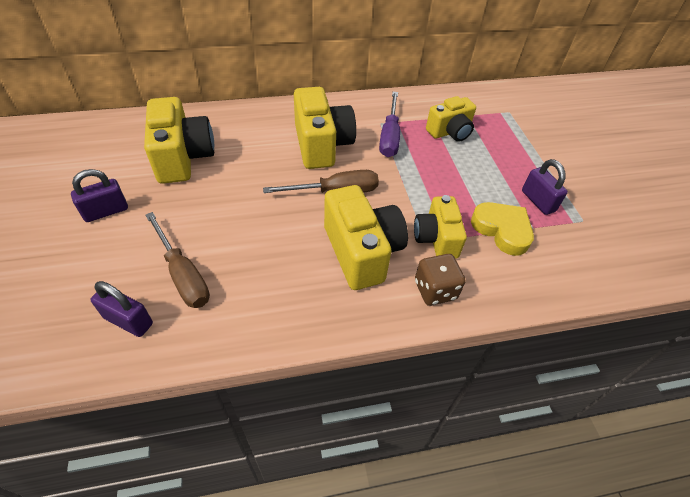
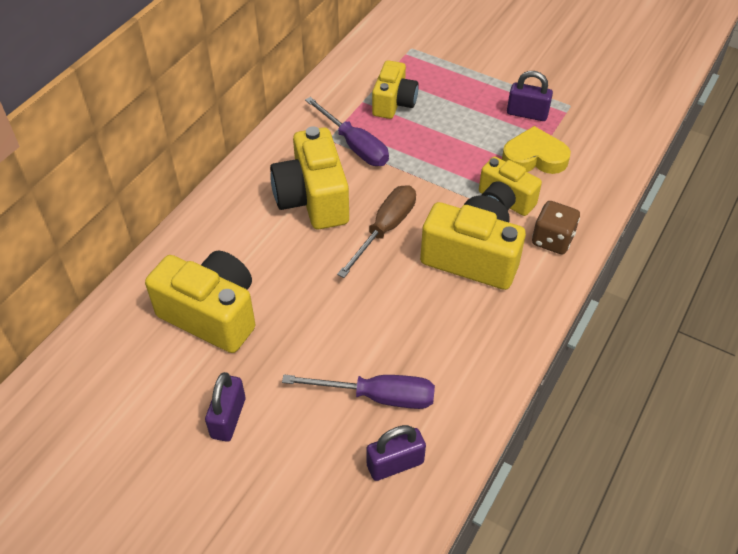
camera: 45 degrees left, 0 degrees up
(183, 274) = (377, 396): brown screwdriver -> purple screwdriver
(322, 145) = (313, 199): yellow camera -> yellow camera turned 135 degrees counterclockwise

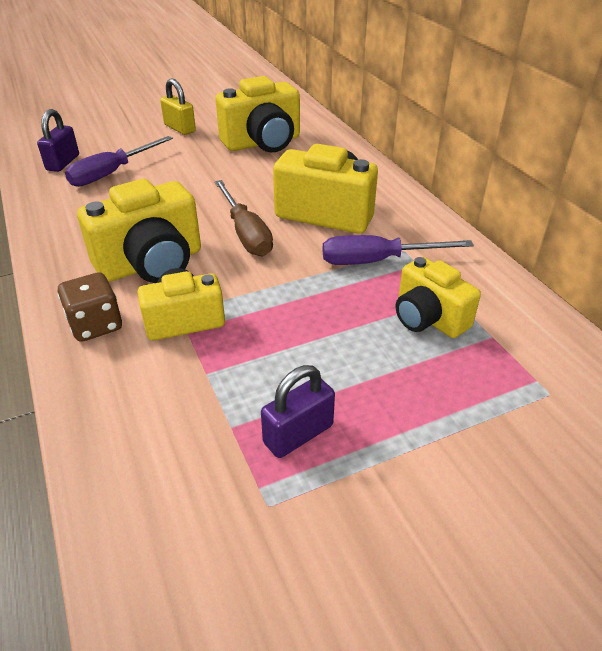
camera: 125 degrees right, 10 degrees down
(228, 418) = (180, 128): purple padlock -> yellow padlock
(534, 157) = (215, 387): yellow heart -> none

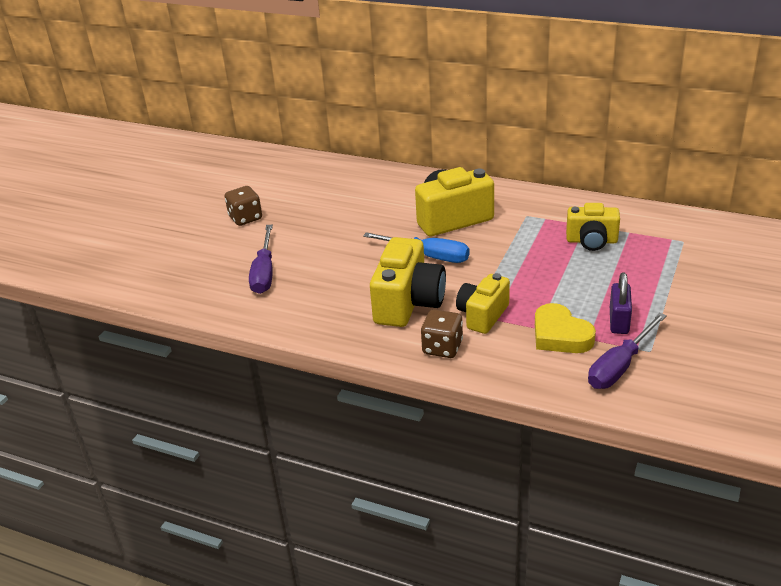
camera: 40 degrees left, 5 degrees down
(63, 163) = (209, 287): purple padlock -> none
(180, 128) = (245, 218): yellow padlock -> brown dice
(211, 399) = (560, 335): none -> yellow heart
(246, 233) = (429, 256): brown screwdriver -> blue screwdriver
(263, 143) = (328, 197): yellow camera -> none
(377, 261) = (523, 228): purple screwdriver -> purple screwdriver (619, 366)

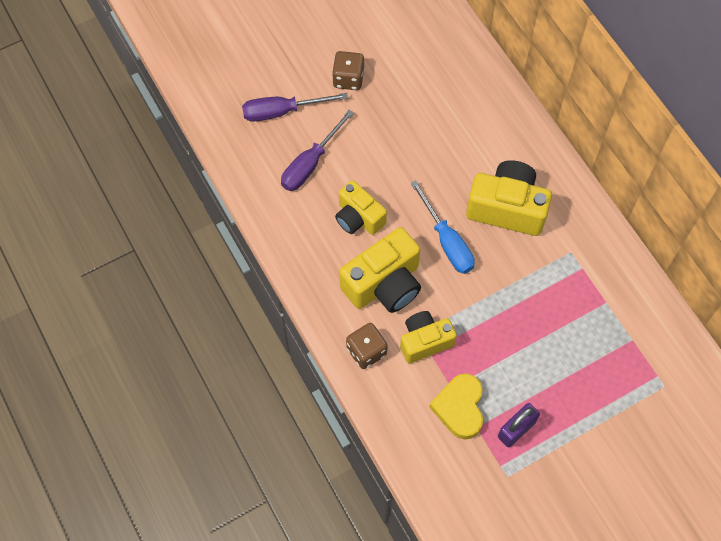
camera: 35 degrees right, 30 degrees up
(591, 241) = (590, 326): yellow camera -> yellow camera (358, 218)
(619, 366) = (470, 472): purple screwdriver -> purple screwdriver (282, 111)

